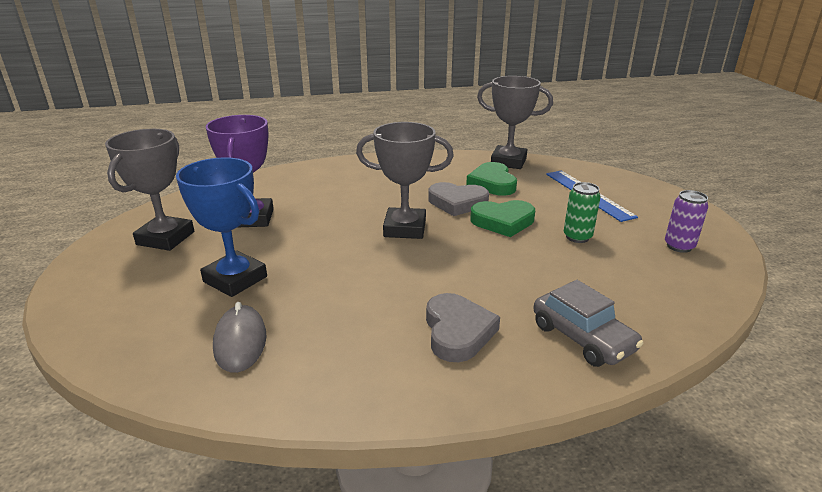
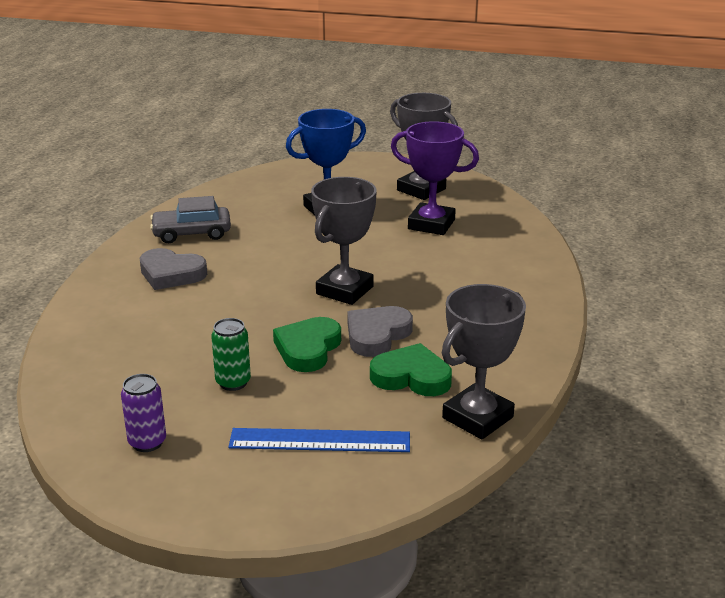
camera: 115 degrees right, 0 degrees up
(240, 341) = (248, 204): grey mouse -> none
(582, 338) = (105, 319): grey car -> grey car (192, 233)

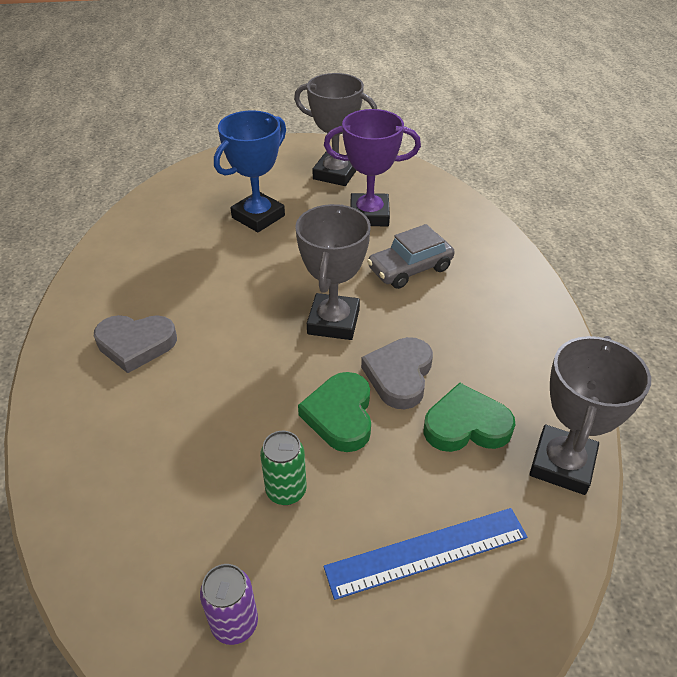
camera: 20 degrees left, 15 degrees up
(192, 233) = (131, 280): grey car -> grey car (410, 268)

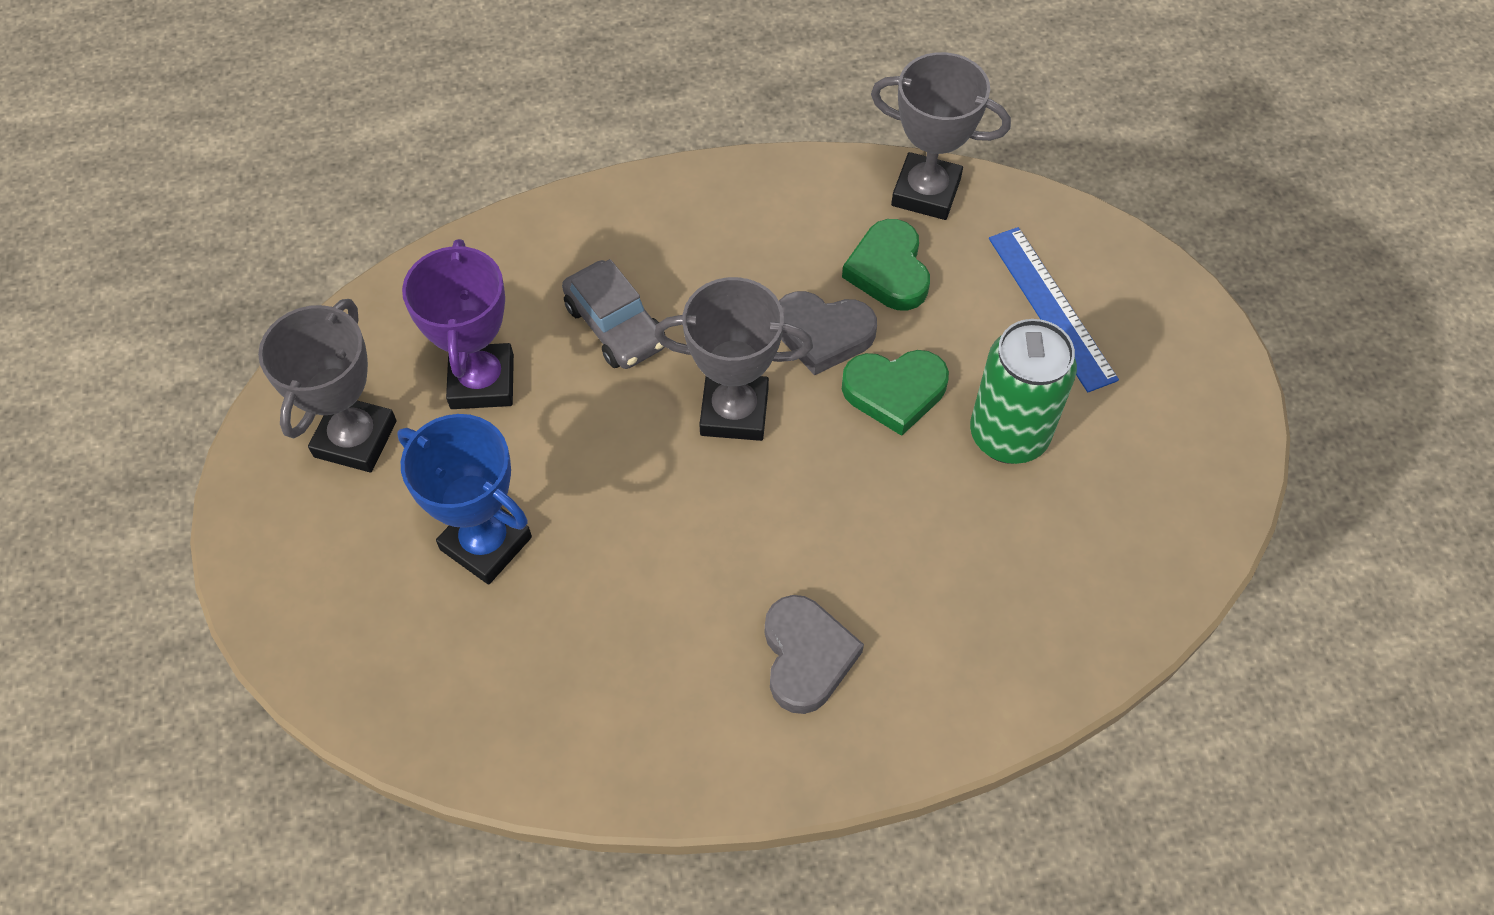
camera: 95 degrees left, 15 degrees up
(235, 623) = (1162, 461): purple can -> none
(286, 491) = (1008, 435): green can -> green can, size x1.78

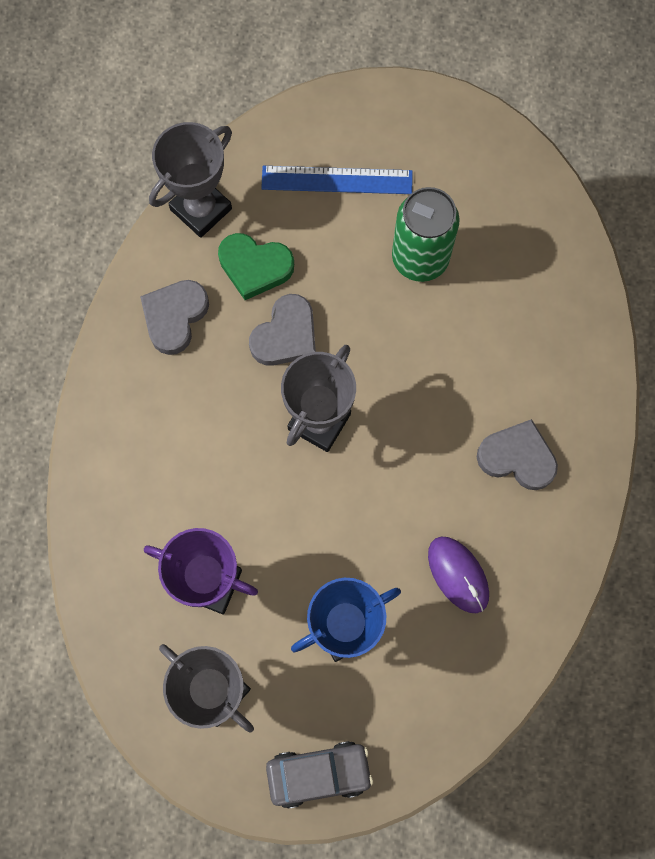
camera: 65 degrees left, 15 degrees up
(612, 647) = (458, 575): none -> purple mouse
(615, 326) = (209, 471): grey car -> grey car (319, 774)
(782, 220) = (175, 317): none -> grey heart
(894, 392) = (354, 311): green heart -> none

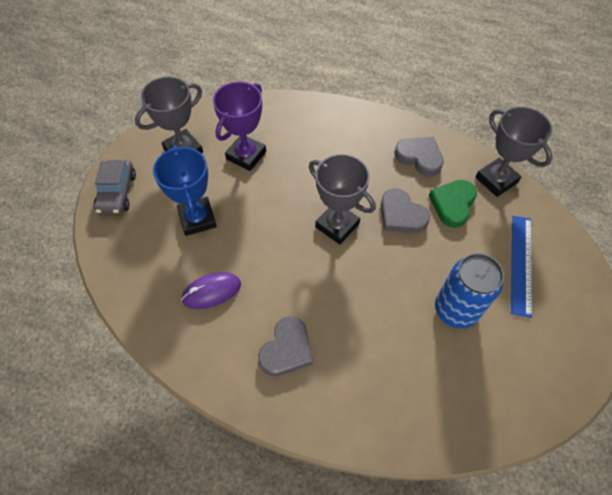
camera: 100 degrees right, 15 degrees down
(420, 258) = (455, 310): green can -> blue can

